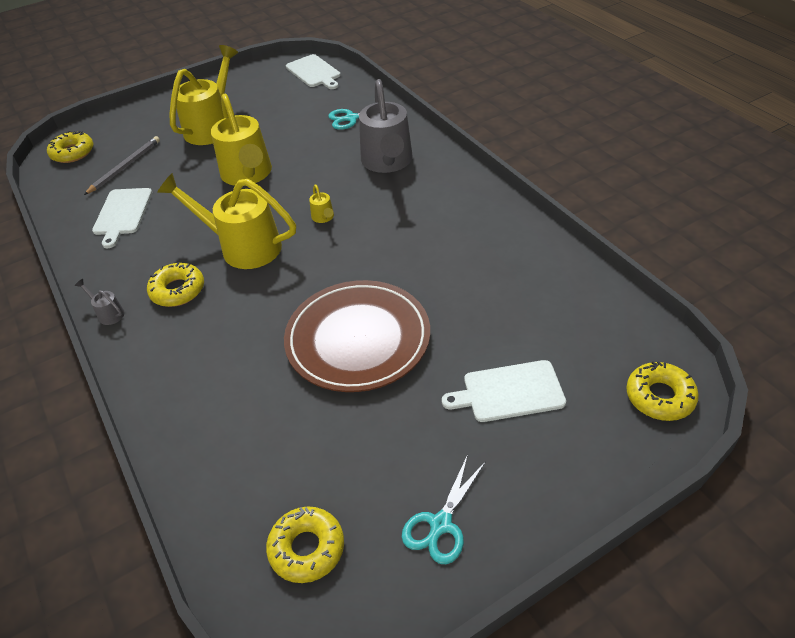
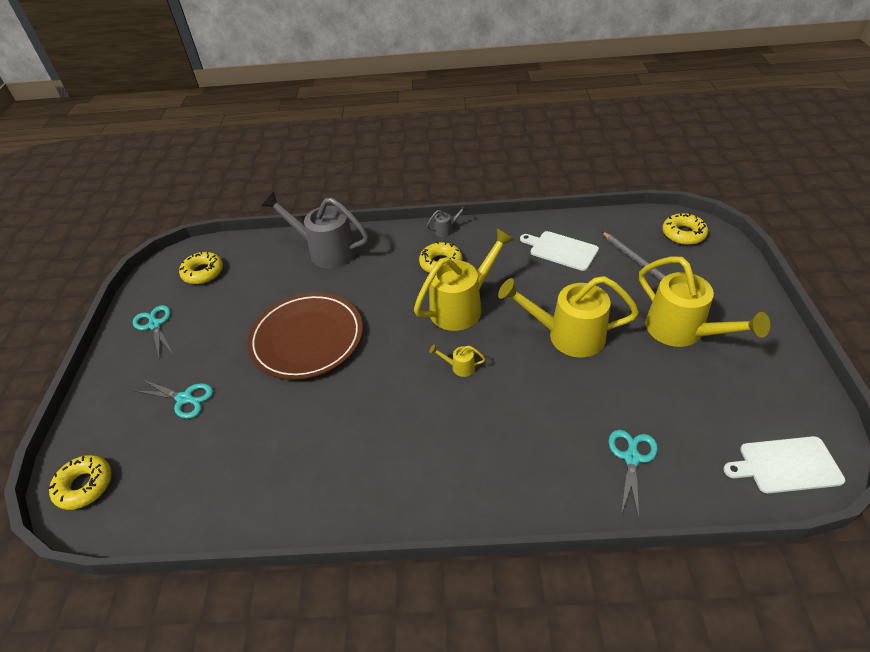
camera: 120 degrees right, 0 degrees up
(387, 162) = (513, 452): grey watering can -> grey watering can (326, 251)
(509, 392) = (185, 399): white cutting board -> turquoise scissors

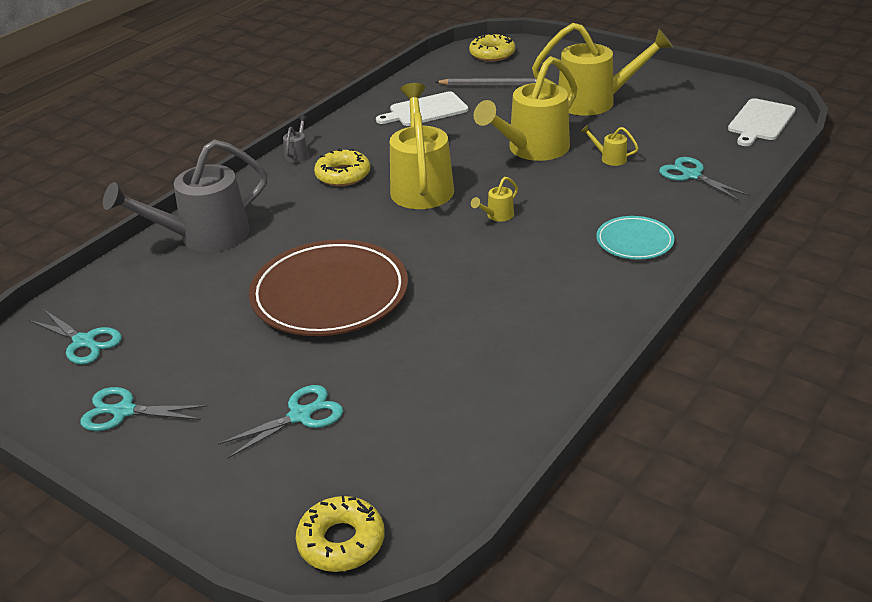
camera: 55 degrees left, 10 degrees down
(203, 272) = (84, 342): yellow donut -> turquoise scissors
(494, 469) = (634, 241): none -> turquoise plate
(603, 388) = (609, 158): none -> yellow watering can

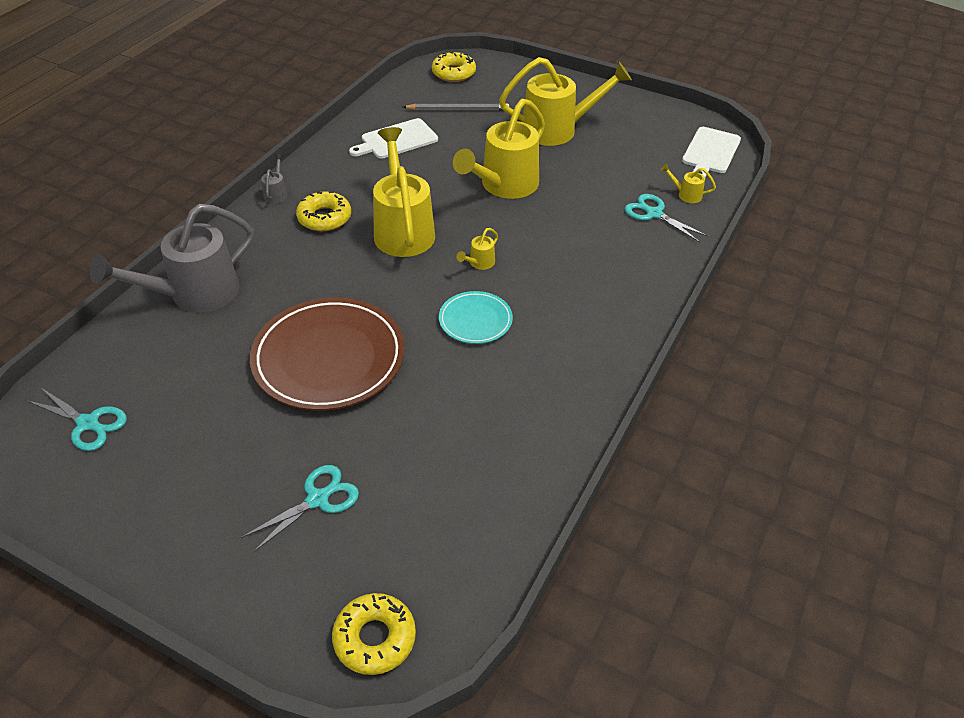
camera: 10 degrees left, 10 degrees up
(123, 411) = (140, 503): turquoise scissors -> none
(609, 158) = (577, 195): yellow watering can -> yellow watering can (686, 195)
(634, 241) = (609, 290): turquoise plate -> turquoise plate (475, 320)

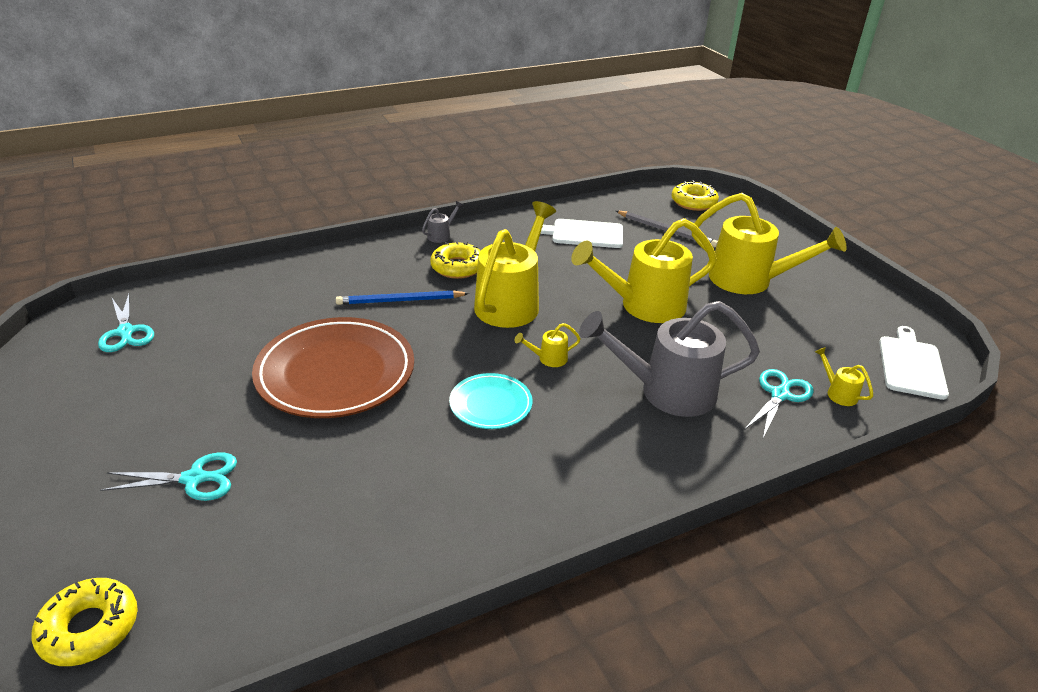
camera: 35 degrees right, 10 degrees down
(194, 294) = (299, 279): grey watering can -> grey watering can (666, 391)
(310, 271) = (400, 300): none -> blue pencil
(653, 214) = (780, 394): turquoise scissors -> turquoise scissors turned 45 degrees clockwise
(710, 152) = (911, 365): white cutting board -> white cutting board turned 135 degrees clockwise

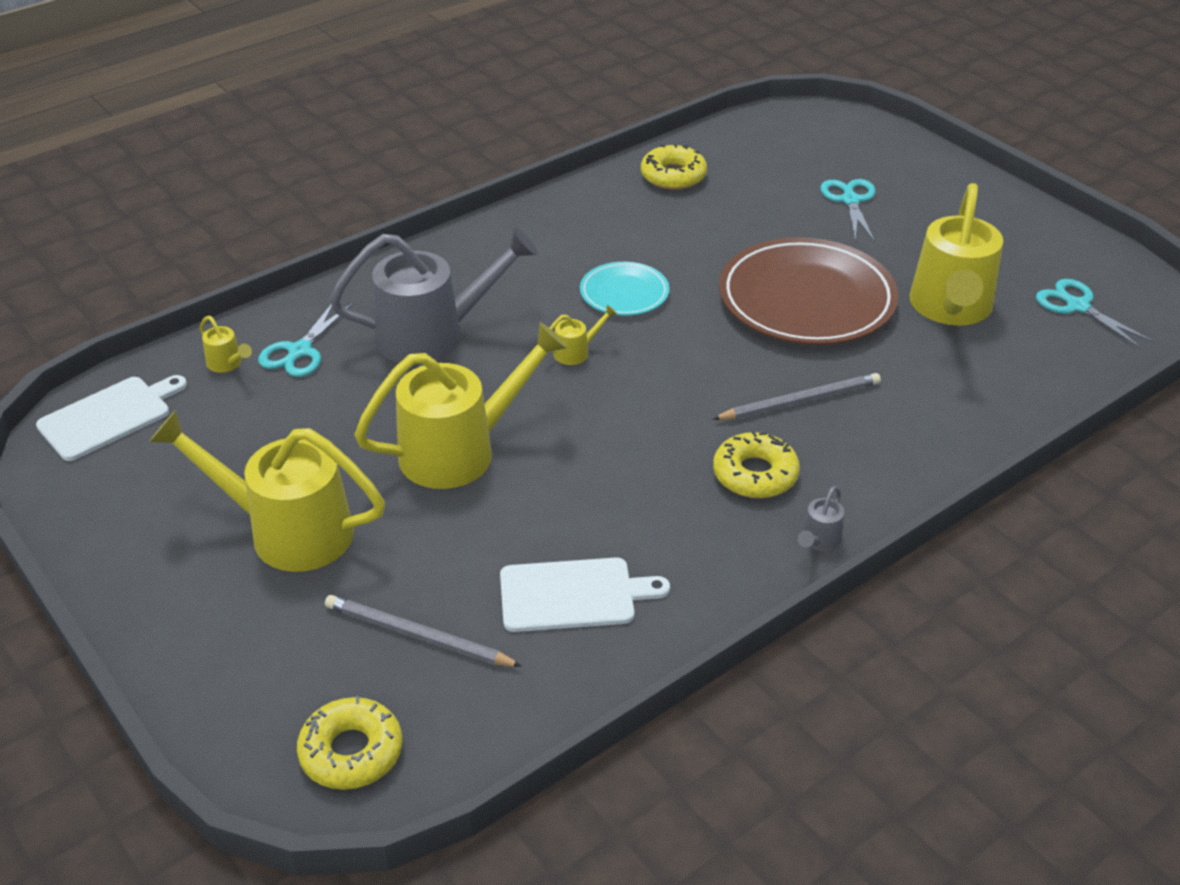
camera: 170 degrees right, 5 degrees up
(89, 628) = (828, 125): yellow donut -> yellow donut (673, 176)
(195, 479) = (850, 200): turquoise scissors -> turquoise scissors turned 105 degrees clockwise
(400, 300) = (800, 401): blue pencil -> grey pencil
(511, 302) = (649, 424): yellow watering can -> yellow watering can (950, 309)
(911, 365) = (109, 416): white cutting board -> white cutting board turned 135 degrees counterclockwise

